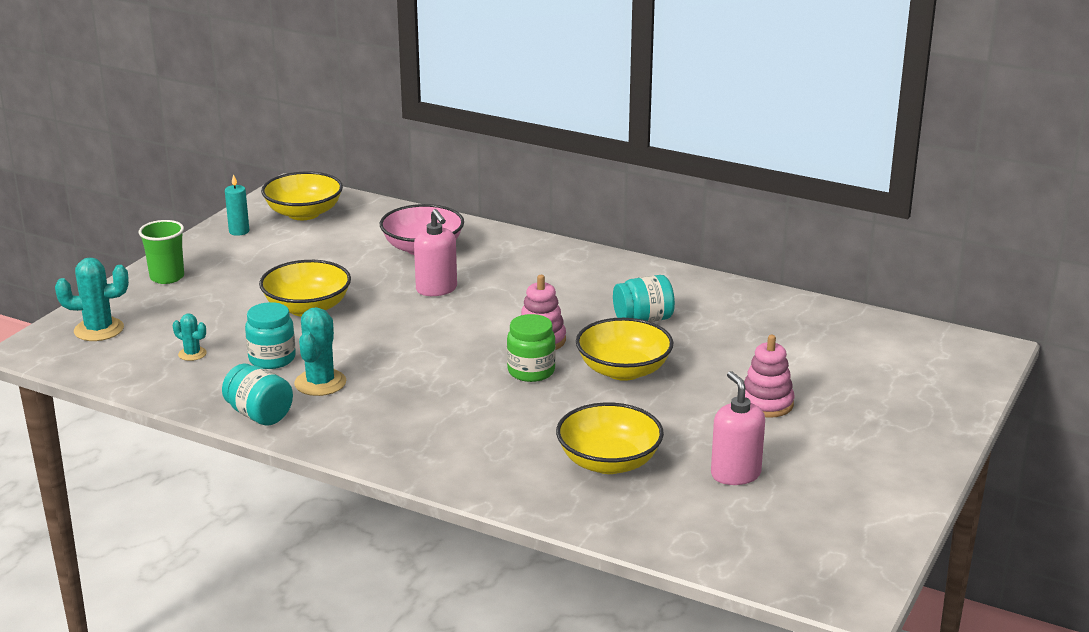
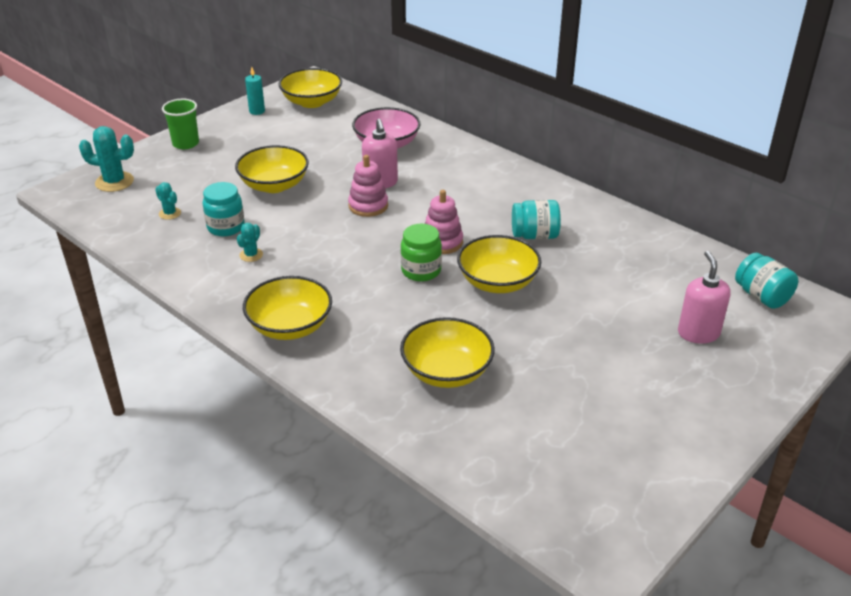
camera: 15 degrees right, 10 degrees up
(259, 415) = (191, 277): turquoise jar -> turquoise jar (761, 296)
(320, 383) = (251, 255): turquoise cactus -> turquoise cactus, size x0.56
(407, 446) = (290, 326): none -> yellow bowl
(735, 474) = (551, 404): pink soap dispenser -> pink soap dispenser (698, 333)
(766, 403) = (607, 336): pink stacking toy -> pink stacking toy (368, 206)

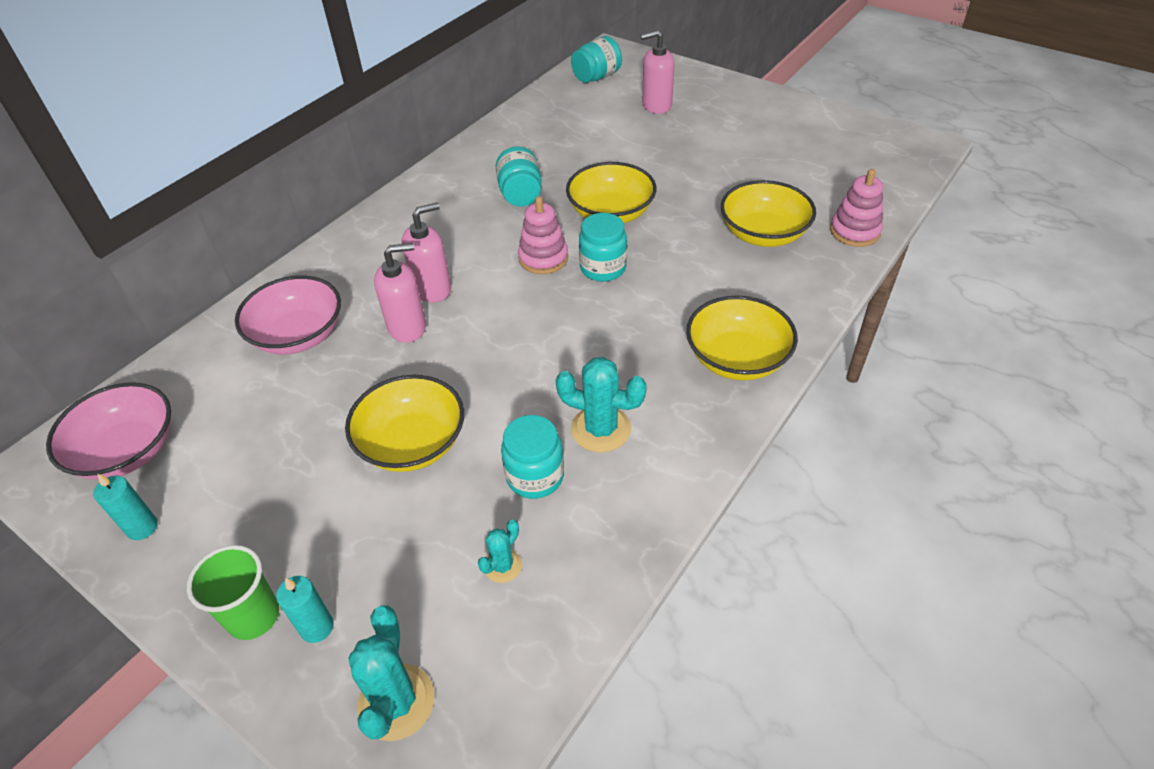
camera: 95 degrees left, 10 degrees up
(168, 160) = (317, 627): none -> turquoise candle
(251, 255) = (601, 429): turquoise cactus -> turquoise cactus, size x1.80
(312, 102) = (127, 451): yellow bowl -> pink bowl
(368, 206) = (467, 331): pink stacking toy -> pink stacking toy (854, 231)
(418, 192) = (432, 289): none -> pink soap dispenser
(421, 271) = (603, 268): green jar -> turquoise jar

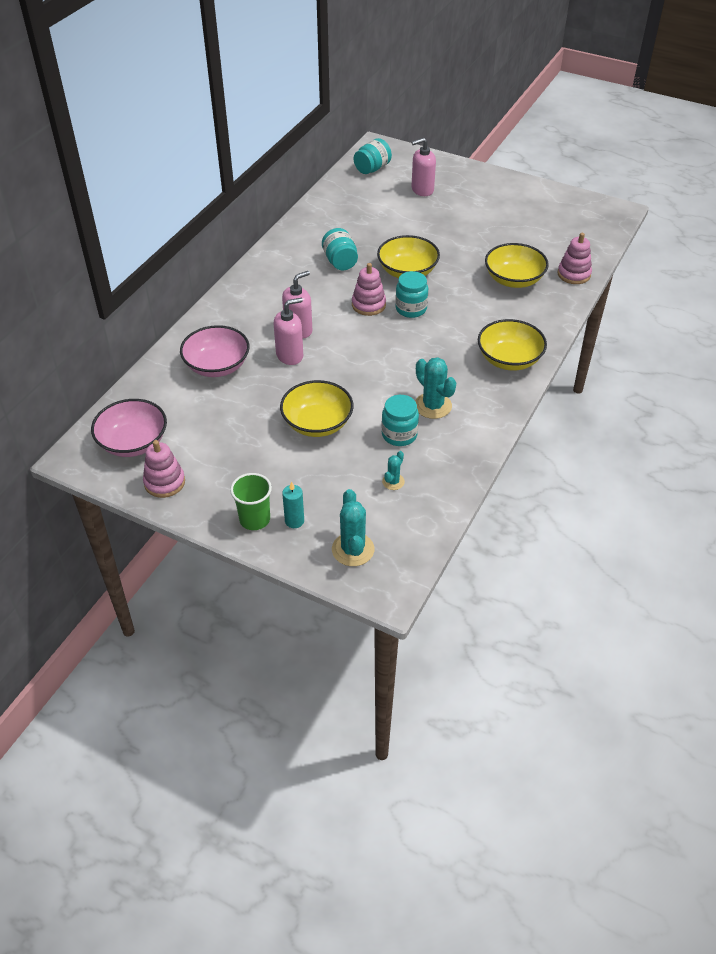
camera: 10 degrees left, 0 degrees up
(142, 527) = (164, 482): turquoise candle -> pink stacking toy
(601, 429) = (433, 406): turquoise cactus -> turquoise cactus turned 45 degrees clockwise

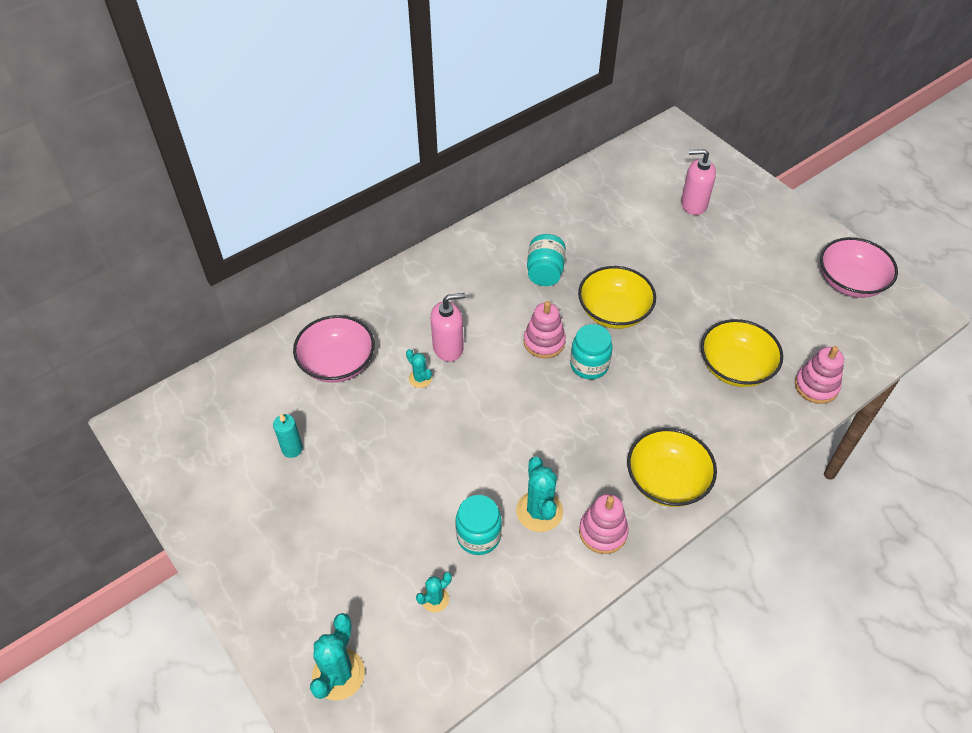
camera: 25 degrees right, 5 degrees up
(133, 442) = (199, 429): pink bowl -> pink bowl (850, 282)
(164, 482) = (200, 494): pink stacking toy -> pink stacking toy (603, 532)
(254, 519) = (260, 583): green cup -> none
(290, 355) = (420, 378): pink soap dispenser -> turquoise cactus
(294, 521) = (299, 605): turquoise candle -> turquoise candle (292, 449)
(317, 423) = (398, 482): yellow bowl -> none
(372, 168) = (651, 158): turquoise jar -> none

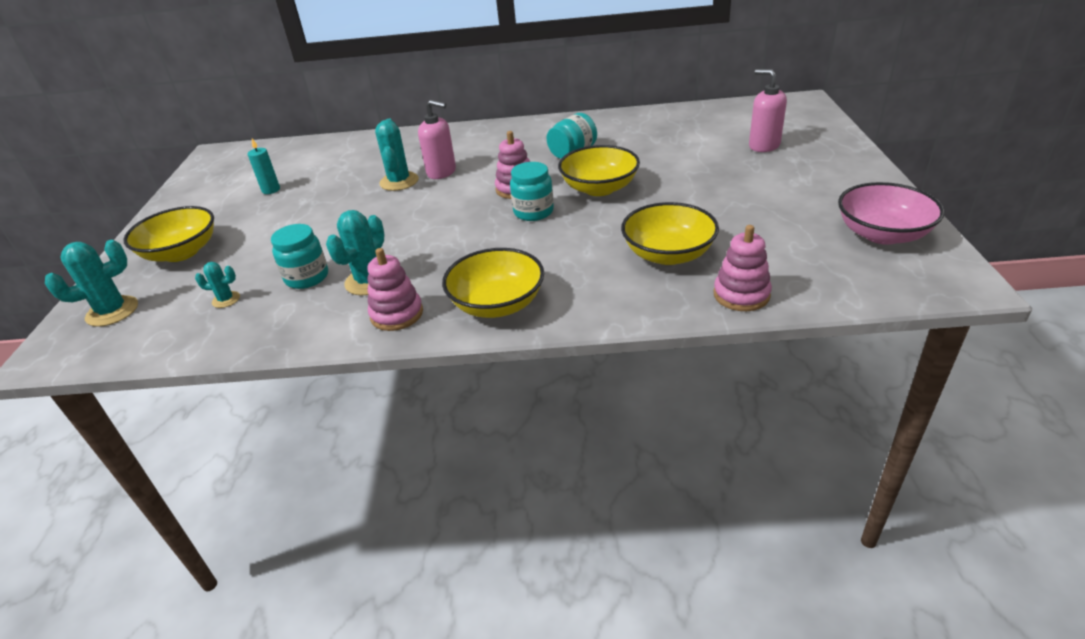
camera: 40 degrees right, 15 degrees down
(308, 574) = (181, 252): none -> yellow bowl
(337, 363) = (360, 159): pink bowl -> none
(420, 378) = (399, 181): turquoise cactus -> turquoise cactus, size x1.80

